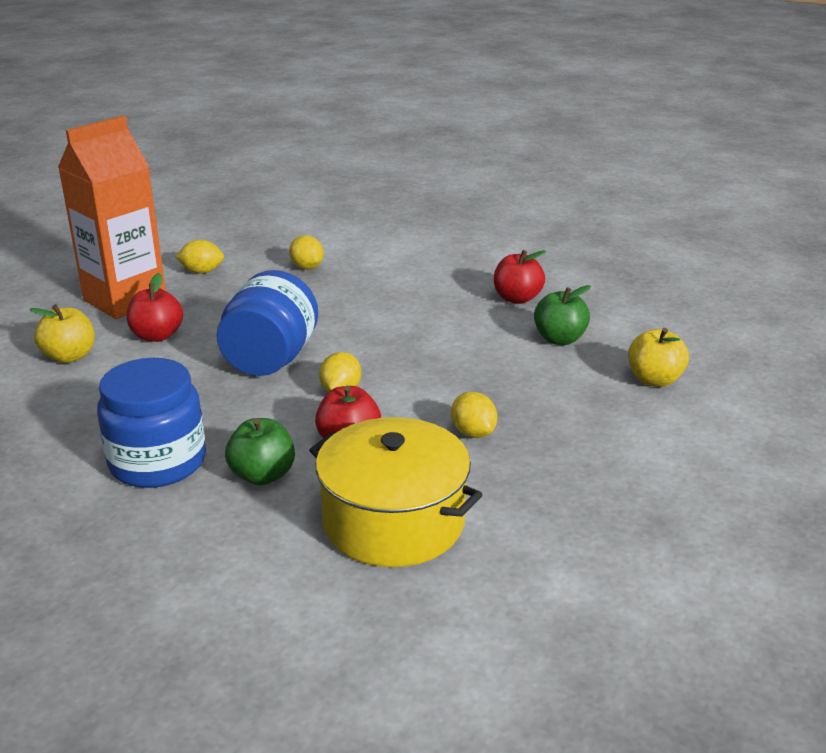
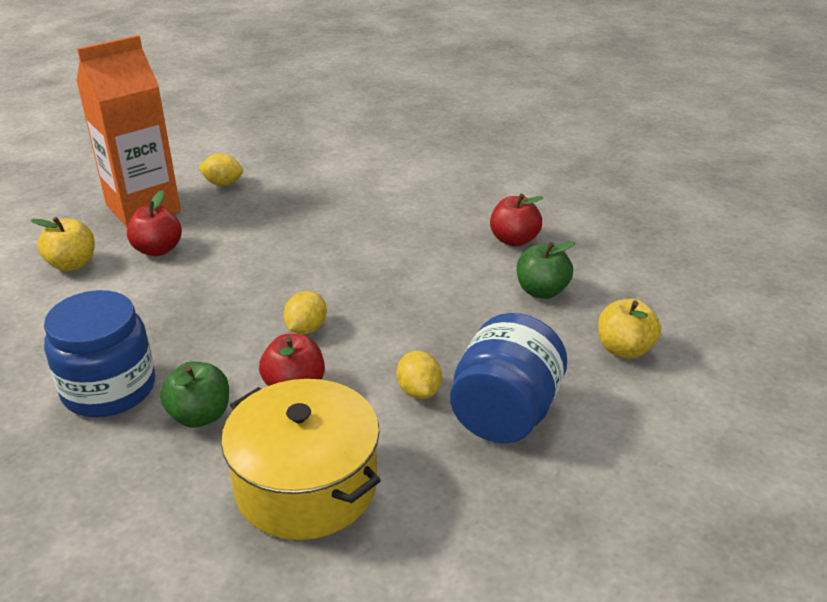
camera: 10 degrees right, 5 degrees up
(270, 359) = (252, 286): blue jar -> blue jar (505, 413)
(307, 267) = (321, 187): yellow lemon -> none

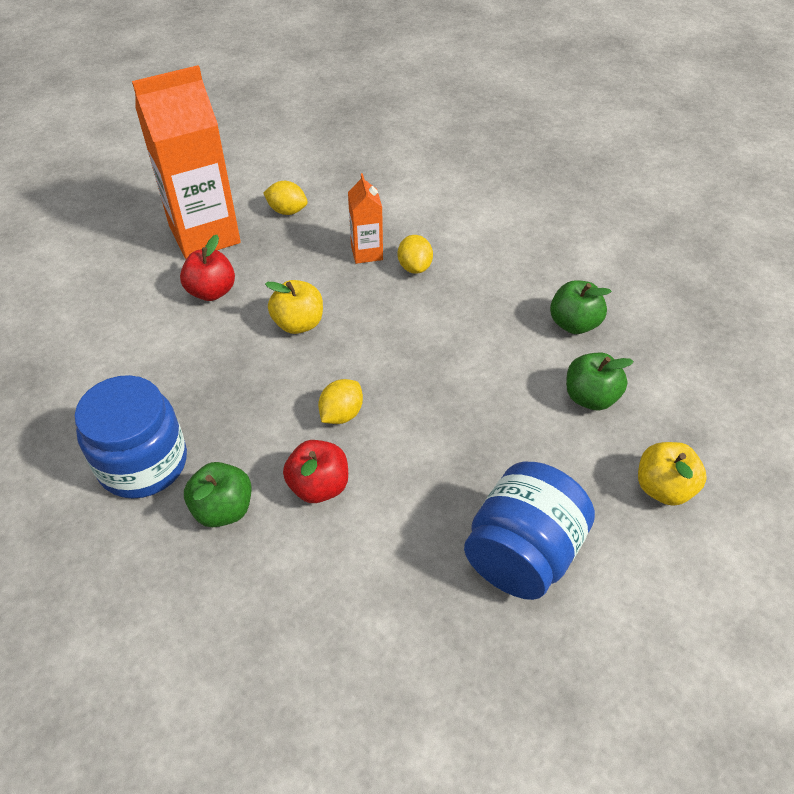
camera: 10 degrees right, 15 degrees up
(72, 264) = (128, 300): yellow apple -> yellow apple (298, 323)
(306, 485) = (311, 611): yellow pot -> none
(307, 207) = (366, 253): none -> orange carton
(419, 391) = (440, 511): yellow lemon -> yellow lemon (414, 267)
(514, 240) = (574, 324): red apple -> green apple

